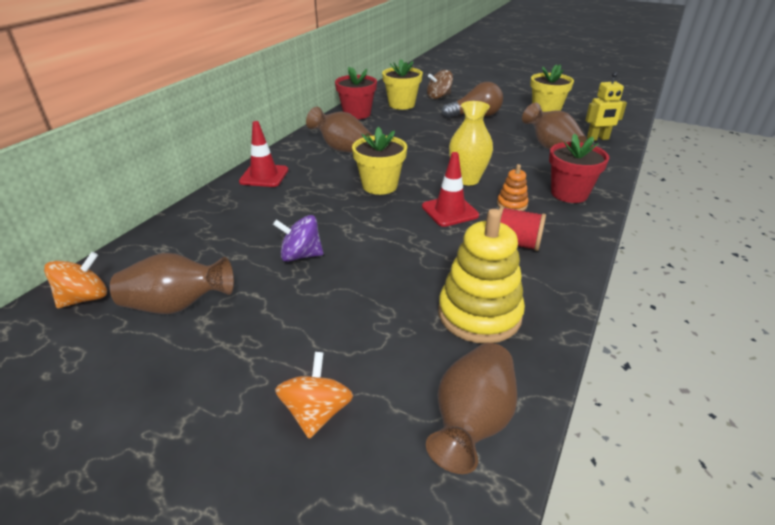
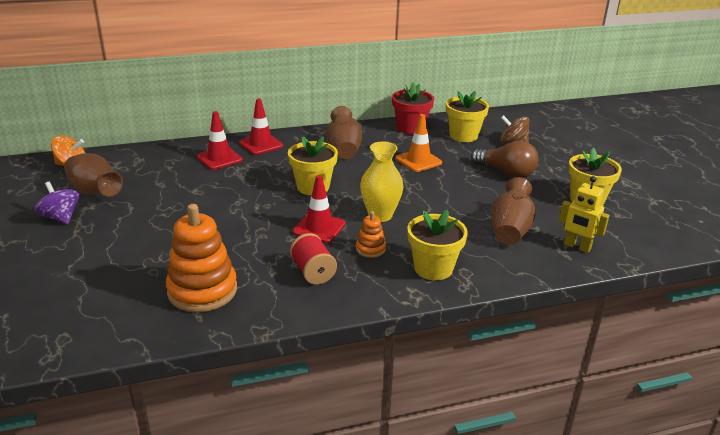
camera: 45 degrees right, 5 degrees down
(250, 205) = (219, 158): none -> red traffic cone
(301, 255) = (187, 201): purple spinning top -> purple spinning top (60, 217)
(317, 412) = (53, 274): orange spinning top -> none
(410, 132) = (418, 161): none -> orange traffic cone
(472, 422) = (94, 328): brown vase -> none
(479, 314) = (202, 290): yellow stacking toy -> orange stacking toy
(569, 193) = (433, 268): red flower pot -> yellow flower pot

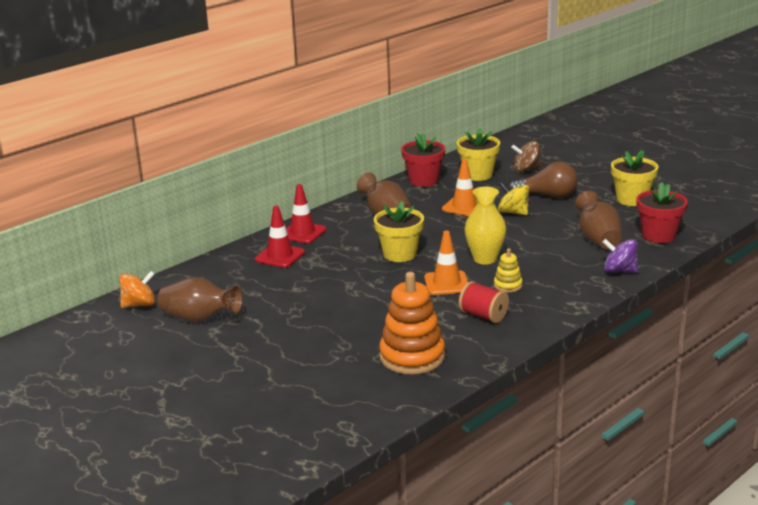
camera: 25 degrees left, 5 degrees down
(60, 217) = (201, 348): purple spinning top -> purple spinning top (619, 271)
(319, 228) = (446, 283): red traffic cone -> orange traffic cone
(370, 249) = (508, 285): orange stacking toy -> yellow stacking toy
(433, 268) = (571, 283): yellow flower pot -> none
(456, 179) = (513, 212): none -> yellow spinning top
(577, 247) = (658, 236): yellow robot -> red flower pot

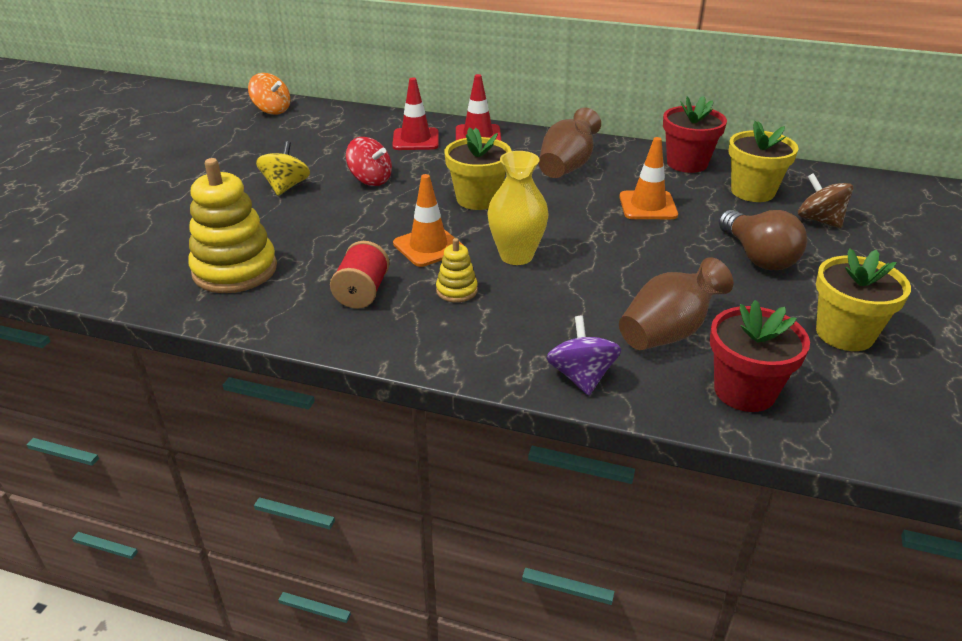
camera: 60 degrees right, 10 degrees up
(200, 318) = (261, 141): brown vase -> none
(328, 285) = (370, 180): none -> red spinning top
(412, 357) = (235, 270): orange stacking toy -> yellow stacking toy
(513, 212) = (672, 243): yellow spinning top -> yellow spinning top (286, 187)

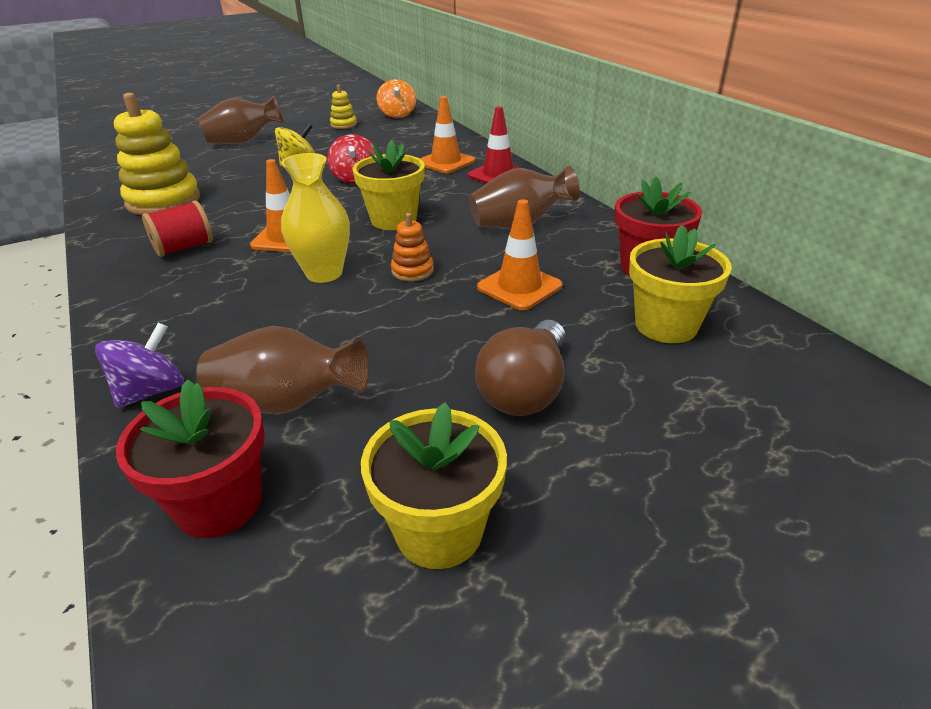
camera: 45 degrees right, 0 degrees up
(170, 188) = (243, 142): none -> brown vase
(415, 140) = (446, 162): red traffic cone -> orange traffic cone
(456, 290) = (232, 276): yellow stacking toy -> yellow stacking toy (343, 125)
(568, 226) = (412, 271): none -> orange stacking toy
(819, 220) = (689, 394): brown spinning top -> none

